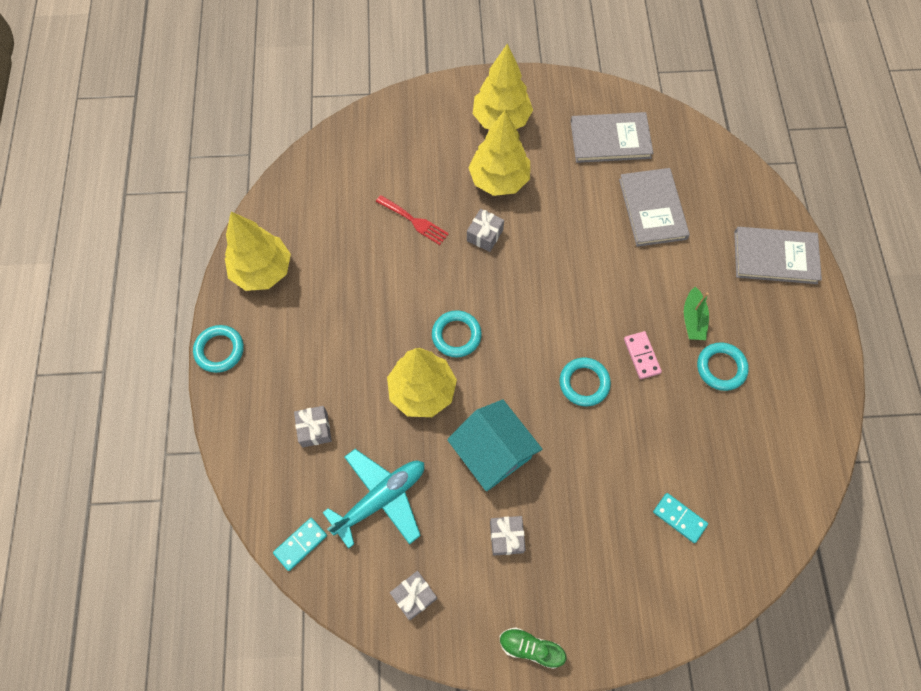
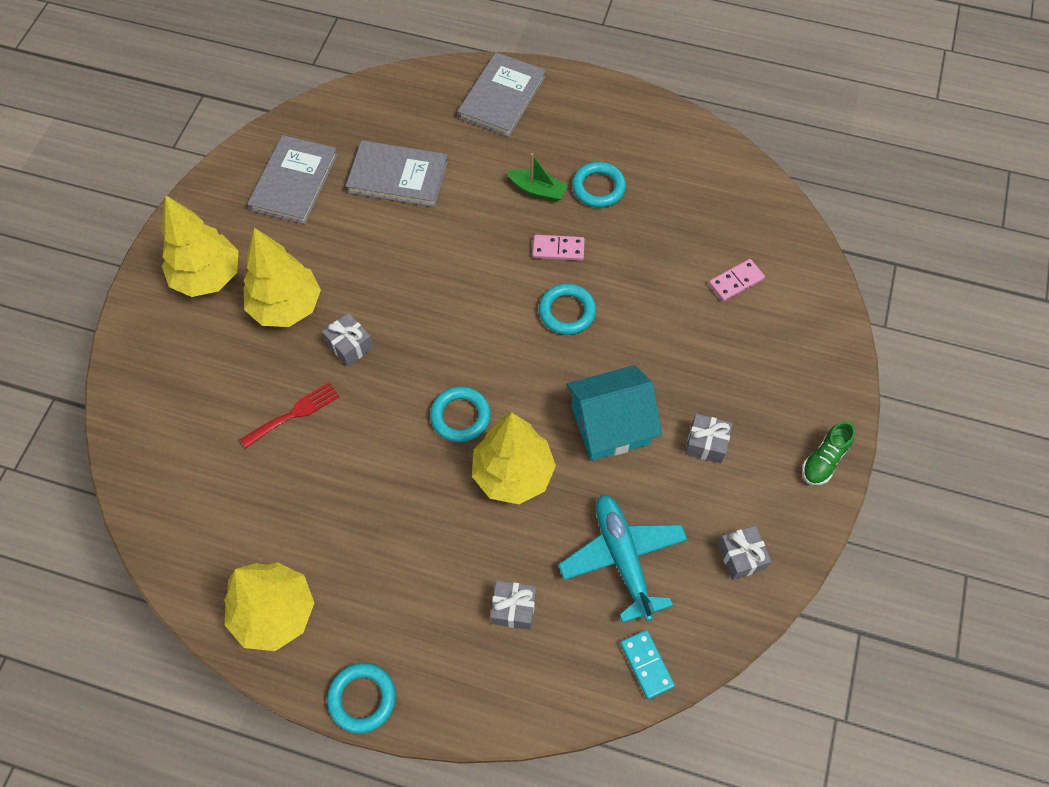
camera: 70 degrees left, 5 degrees down
(679, 518) = (736, 281): turquoise domino -> pink domino

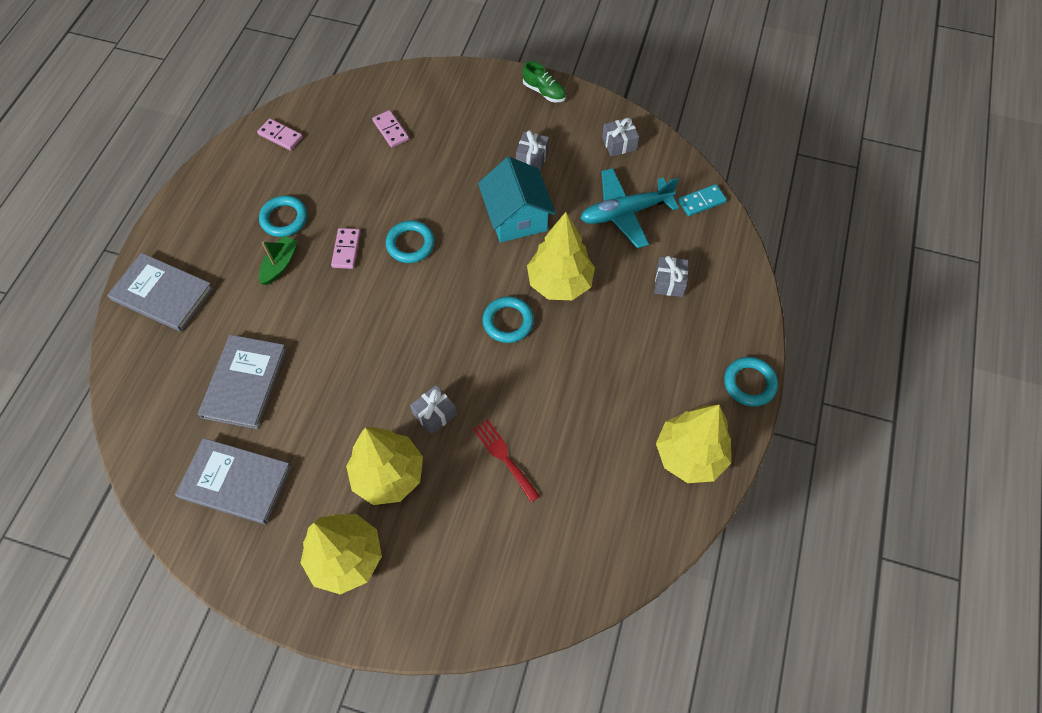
camera: 90 degrees left, 0 degrees up
(716, 172) = (280, 136): none -> pink domino

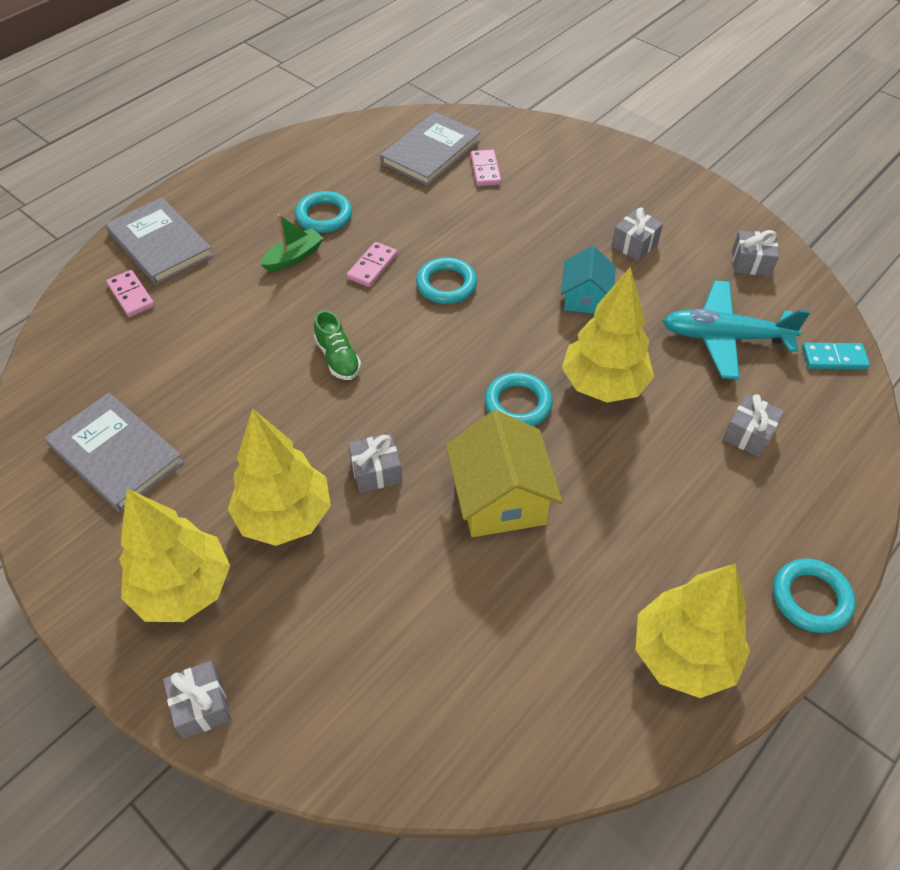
camera: 25 degrees right, 10 degrees down
(245, 383) = (188, 357): grey book -> grey book (431, 152)
(280, 136) = (365, 141): pink domino -> pink domino (131, 295)
(405, 628) = (202, 705): none -> grey gift
(504, 457) = (433, 554): red fork -> none
(516, 217) = (585, 298): turquoise house -> turquoise house, size x0.64
(529, 398) = (500, 498): none -> yellow house
(544, 92) = (682, 184): green shoe -> green shoe (338, 358)

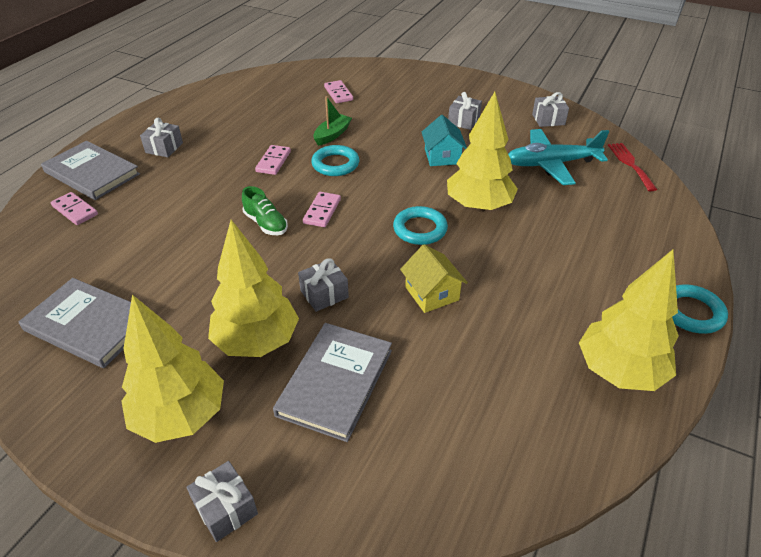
camera: 15 degrees left, 10 degrees down
(294, 257) = (208, 165): green boat -> green boat (332, 135)
(324, 216) = (224, 136): turquoise ring -> none
(408, 353) = (322, 211): none -> pink domino
(431, 152) = (294, 89): grey book -> grey book (335, 382)
(500, 498) = (432, 293): yellow house -> yellow house, size x0.64
(748, 434) = (596, 218): grey gift -> grey gift (164, 148)
(834, 358) = (630, 164): turquoise domino -> red fork

